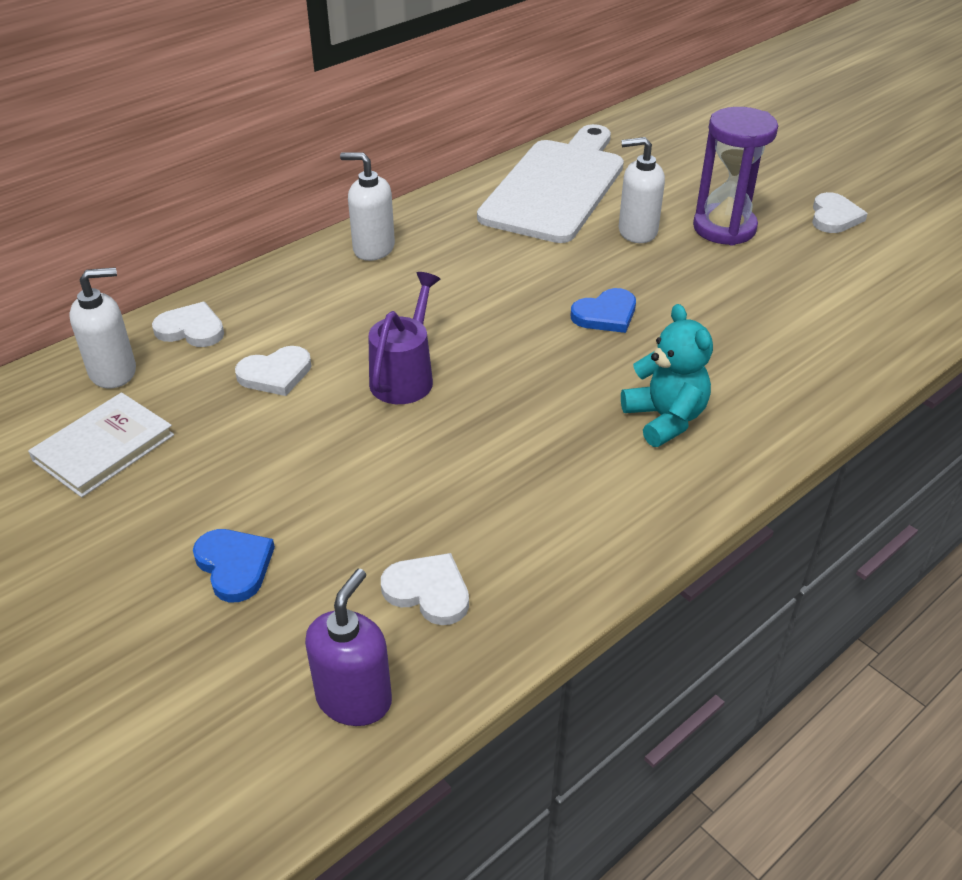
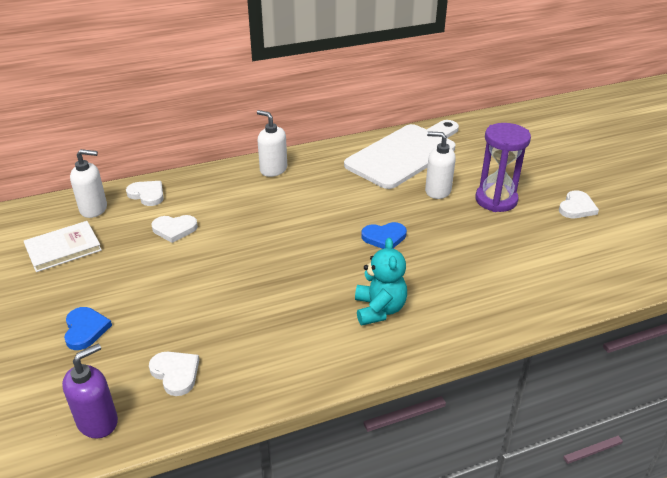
camera: 20 degrees right, 5 degrees down
(405, 376) = (243, 247): purple watering can -> none

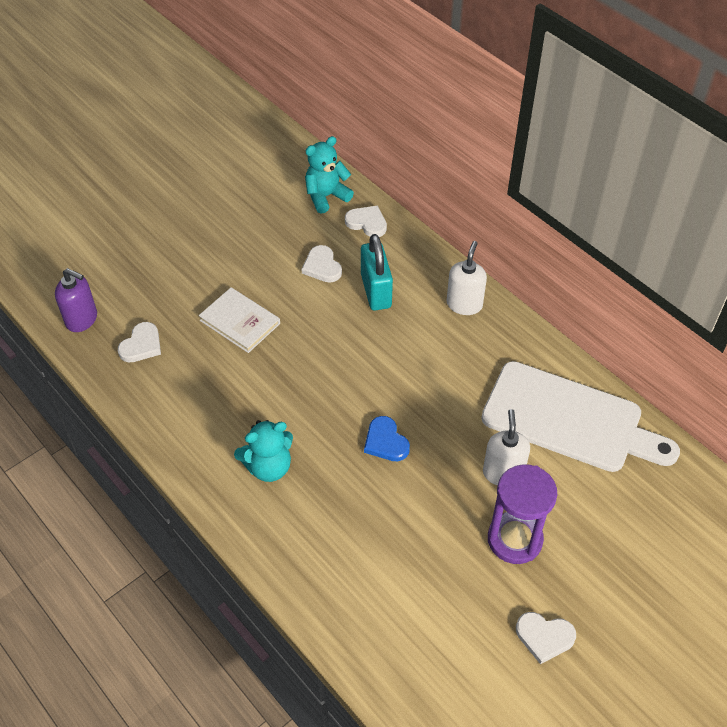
camera: 70 degrees right, 15 degrees up
(63, 248) = (262, 204): white book -> white book (240, 322)
(85, 329) = (170, 267): blue heart -> none
(94, 209) = (326, 196): white soap dispenser -> turquoise teddy bear
(147, 194) = (367, 223): white heart -> white heart turned 75 degrees counterclockwise
(226, 207) = (376, 291): none -> turquoise padlock

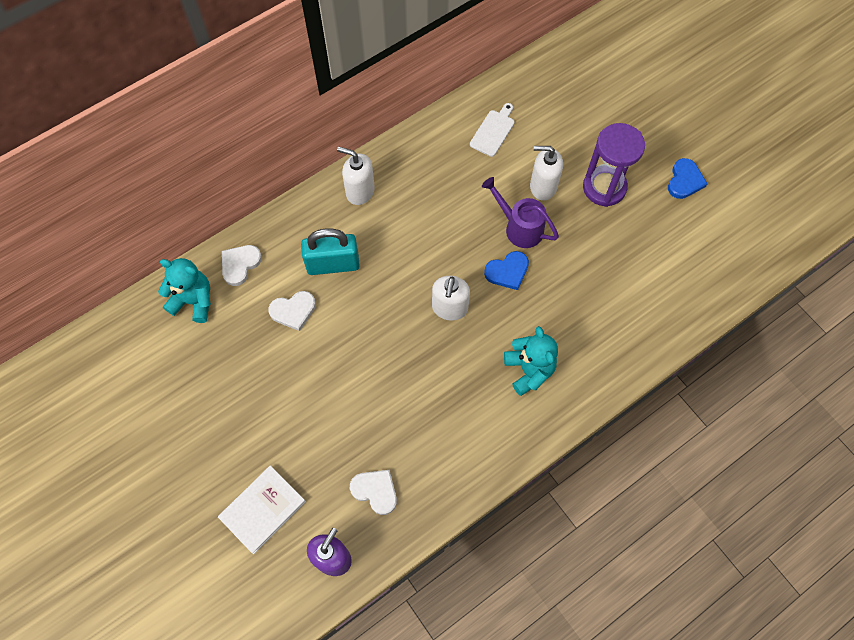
camera: 85 degrees left, 15 degrees up
(240, 322) = (356, 392): white book -> white book (262, 509)
(326, 196) = (193, 301): turquoise teddy bear -> turquoise teddy bear turned 135 degrees clockwise
(336, 391) = (449, 308): none -> white soap dispenser
(444, 450) = (519, 227): none -> purple watering can
(544, 637) = (684, 180): white heart -> blue heart
(569, 419) = (493, 131): white cutting board -> white cutting board, size x0.40

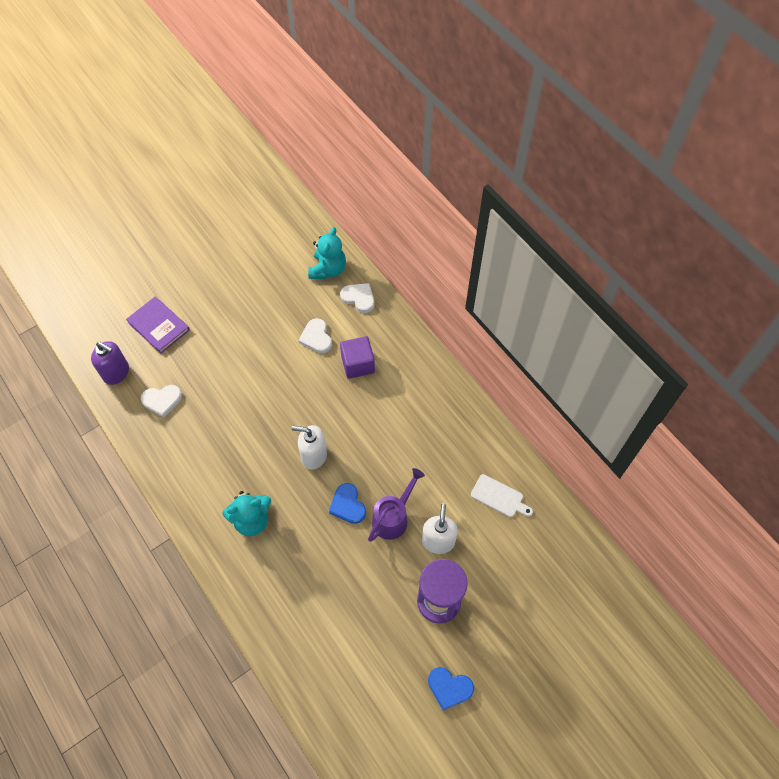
camera: 90 degrees right, 5 degrees down
(262, 509) = (158, 326): white book -> purple book
(333, 264) = (358, 364): turquoise padlock -> purple cube
(360, 191) = (429, 382): white soap dispenser -> none
(375, 491) = (162, 400): white heart -> white heart turned 45 degrees clockwise

